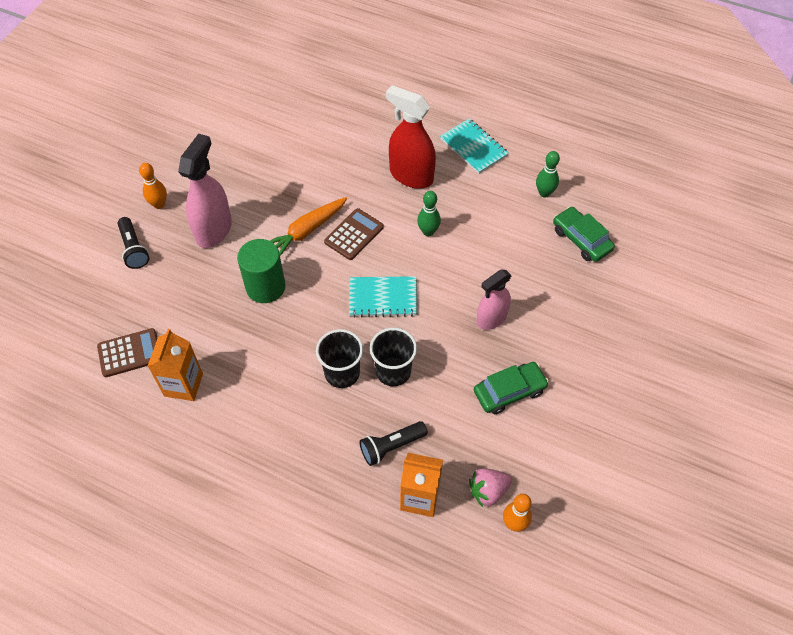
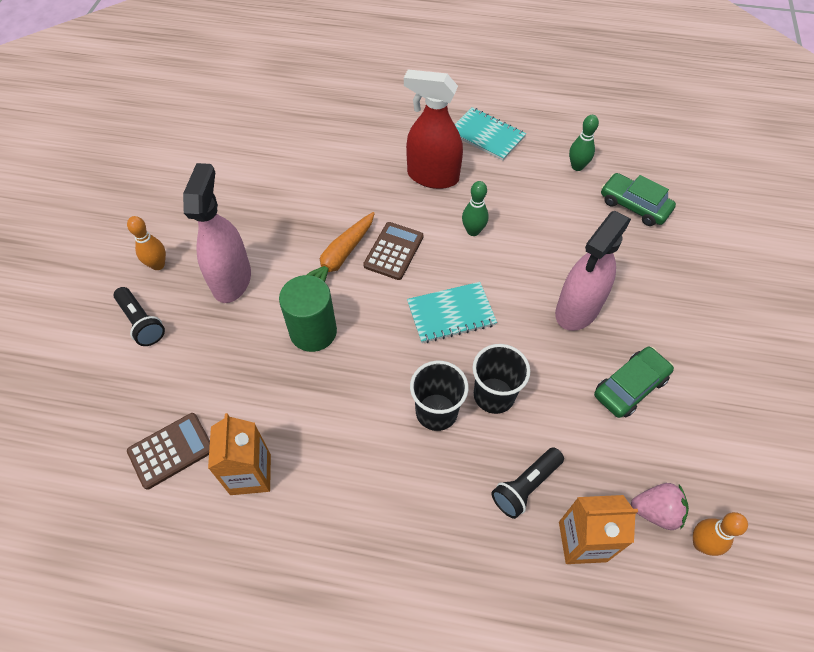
camera: 15 degrees left, 0 degrees up
(488, 491) = (655, 511): pink strawberry -> pink strawberry turned 135 degrees counterclockwise
(491, 318) = (577, 309): pink spray bottle -> pink spray bottle, size x1.51

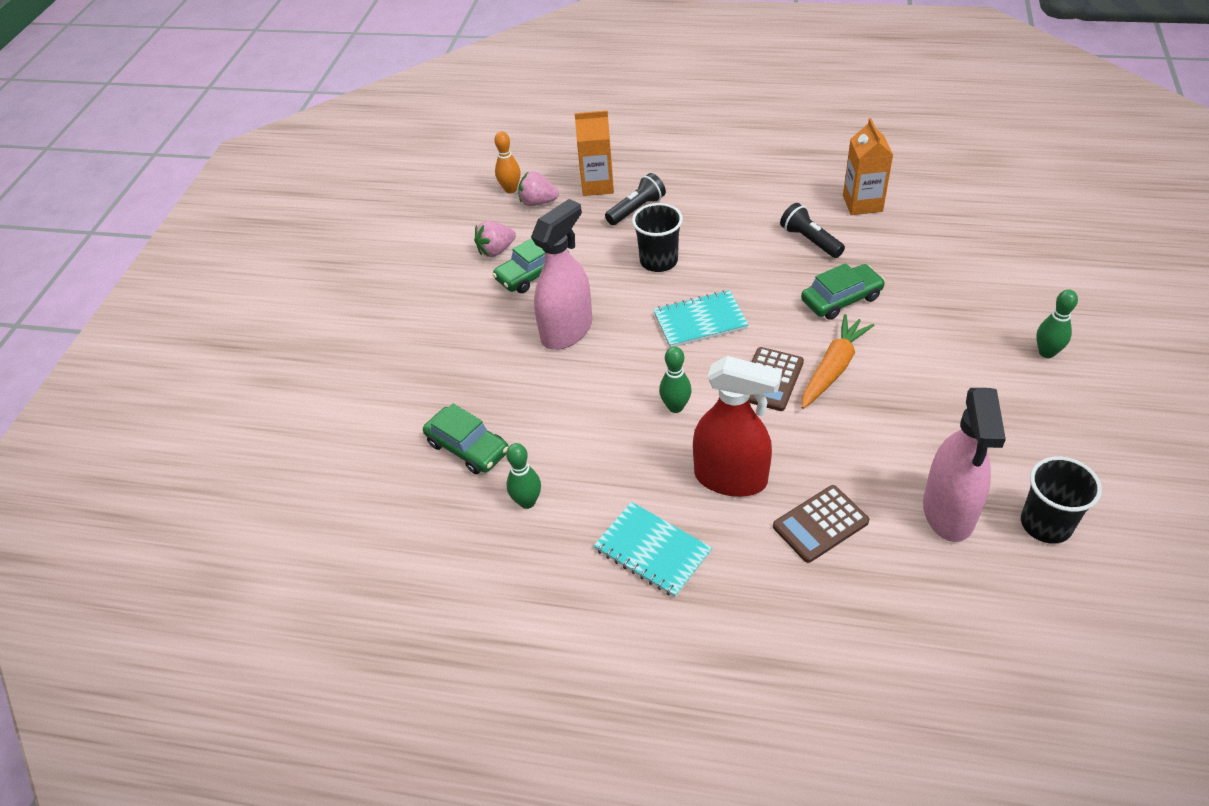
camera: 175 degrees left, 10 degrees down
(141, 322) = (1027, 298): black flashlight -> black flashlight (810, 240)
(158, 265) = (1046, 352): orange bowling pin -> green bowling pin
(171, 450) = (937, 212): brown calculator -> brown calculator (820, 524)
(232, 280) = (950, 341): pink spray bottle -> pink spray bottle (948, 512)
(313, 332) = (841, 299): green cylinder -> green car
(436, 412) = (711, 248): black cup -> black cup (1046, 524)
(683, 425) = (496, 250): none -> pink strawberry

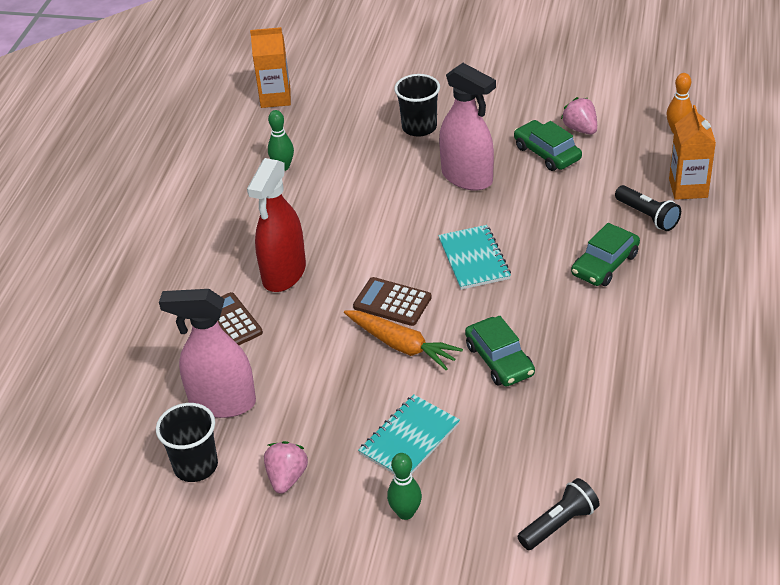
camera: 90 degrees right, 5 degrees down
(468, 447) = (341, 134): green car -> green car (605, 264)
(538, 202) = (656, 149): pink strawberry -> pink strawberry (287, 477)
(652, 551) = (224, 231): turquoise notebook -> turquoise notebook (409, 439)
(658, 261) = (563, 232): black cup -> black cup (419, 127)
(675, 407) = (367, 243): green bowling pin -> none
(810, 240) = (595, 343): black flashlight -> black flashlight (559, 524)
(862, 203) = (665, 393): orange carton -> orange carton (275, 98)

